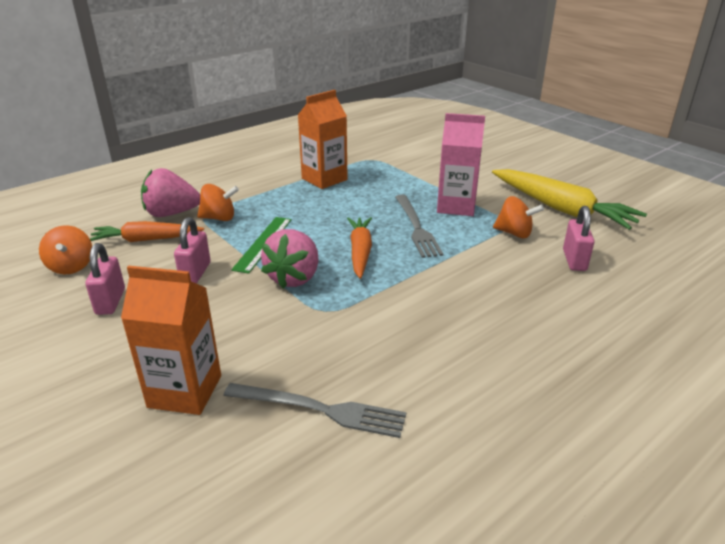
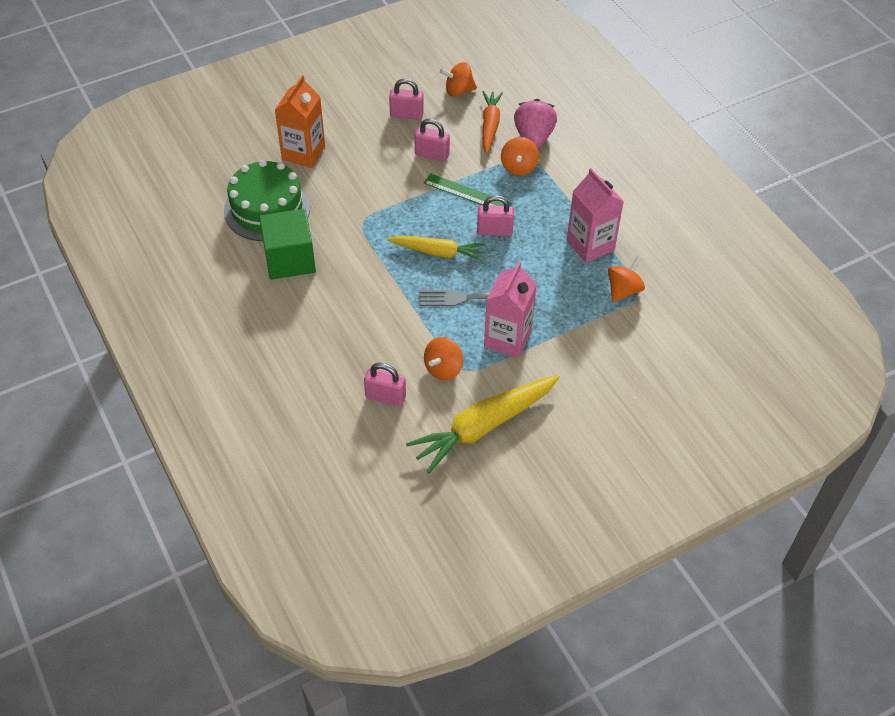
camera: 100 degrees right, 20 degrees up
(294, 278) = (410, 208): pink strawberry -> none
(318, 223) = (494, 231): none -> pink padlock
(320, 410) = (267, 209): grey fork -> green cake
(324, 179) = (590, 245): orange carton -> pink carton
(360, 252) = (438, 252): orange carrot -> yellow carrot
(372, 164) = (623, 290): none -> orange spinning top
(416, 364) = (289, 259): none -> green cube

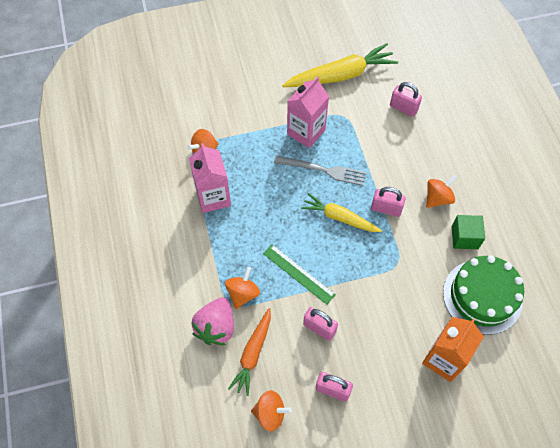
camera: 165 degrees left, 10 degrees up
(289, 259) = (464, 237): green cube -> green cube, size x0.65
(443, 369) = (358, 119): orange spinning top -> orange spinning top (438, 198)
(494, 231) = (286, 228): pink padlock -> pink padlock (386, 209)

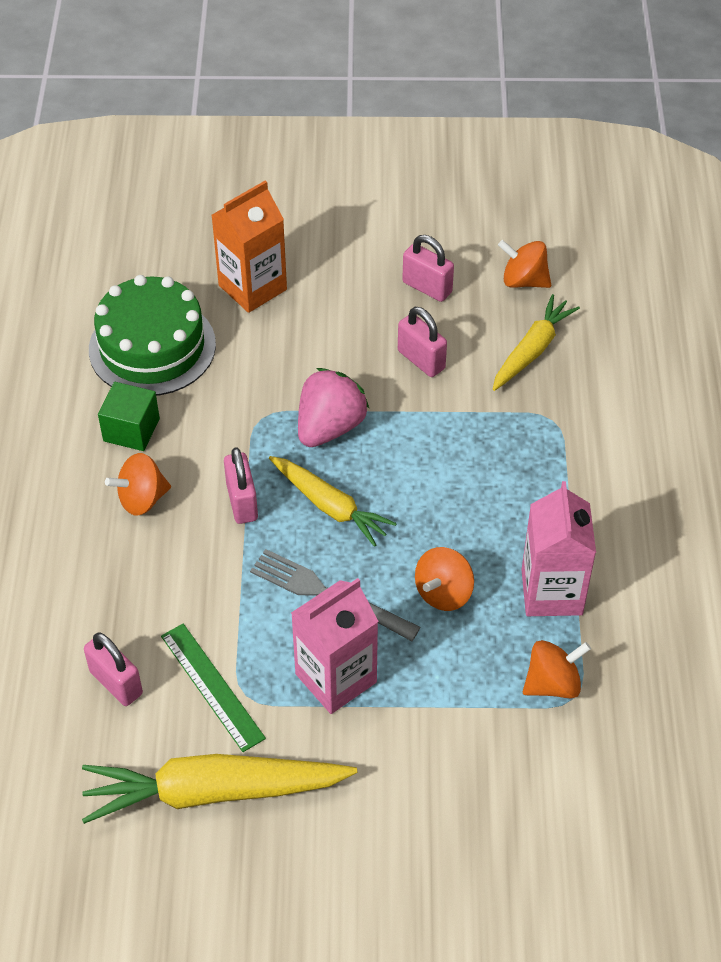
camera: 165 degrees left, 10 degrees down
(216, 327) = (582, 393): pink strawberry -> pink strawberry (330, 427)
(243, 293) = (530, 429): orange spinning top -> orange spinning top (443, 593)
(253, 354) = (532, 350): orange carrot -> yellow carrot
(298, 274) = (430, 437): green ruler -> green ruler (212, 686)
(386, 209) = (242, 502): pink padlock -> pink padlock turned 45 degrees clockwise

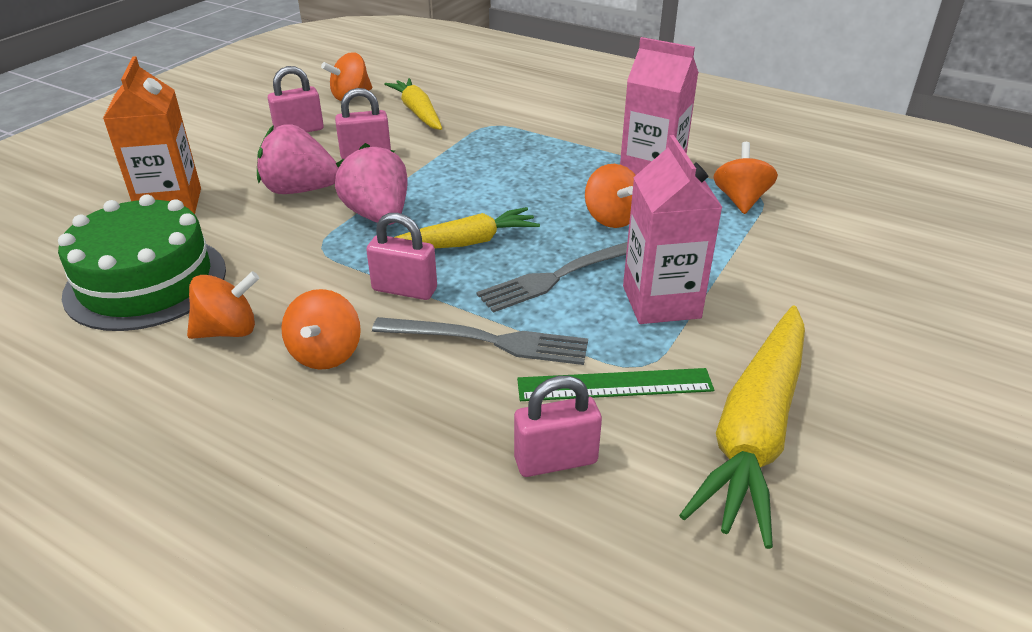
camera: 60 degrees left, 15 degrees down
(131, 430) = (228, 331): green cube -> orange spinning top
(214, 586) = (488, 341): none -> grey fork
(330, 353) = (300, 190): none -> pink strawberry

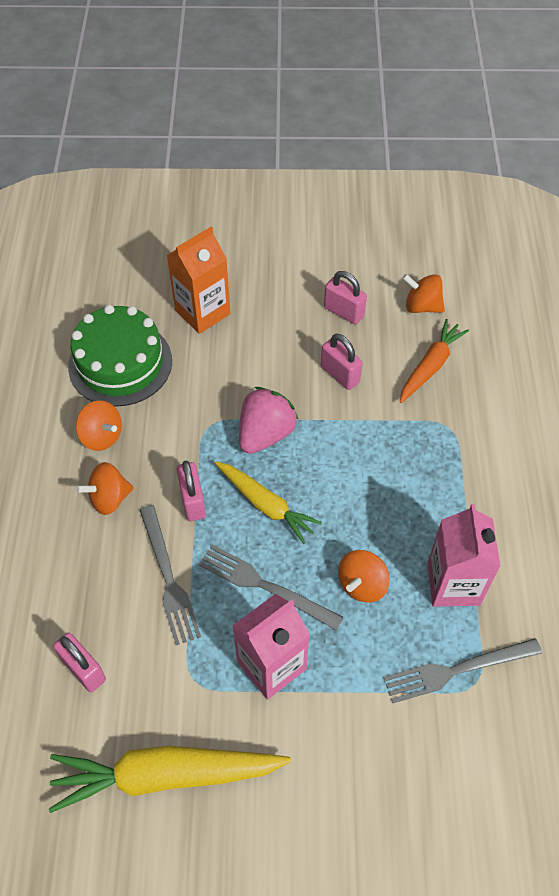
camera: 60 degrees right, 20 degrees up
(300, 190) = (266, 368): pink strawberry -> none
(418, 112) = (430, 366): yellow carrot -> orange carrot
(614, 385) = (166, 673): green ruler -> none
(740, 200) = (457, 670): orange spinning top -> grey fork

